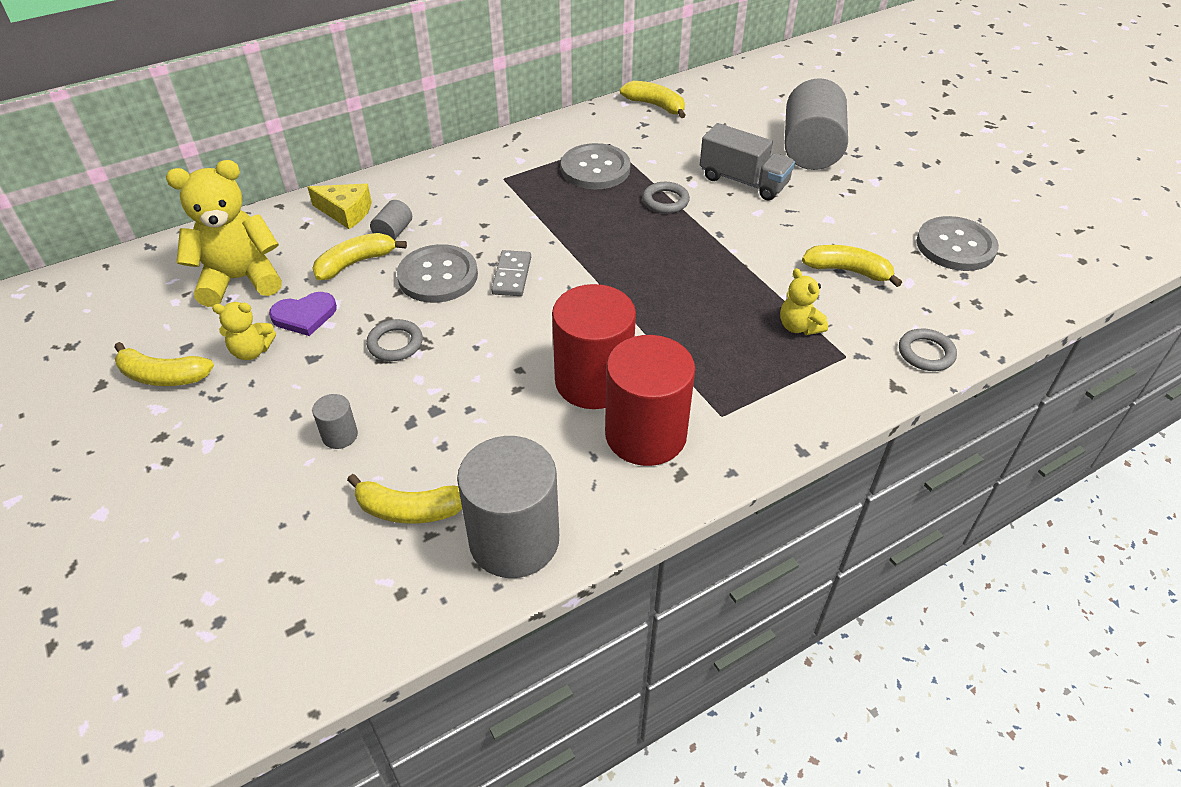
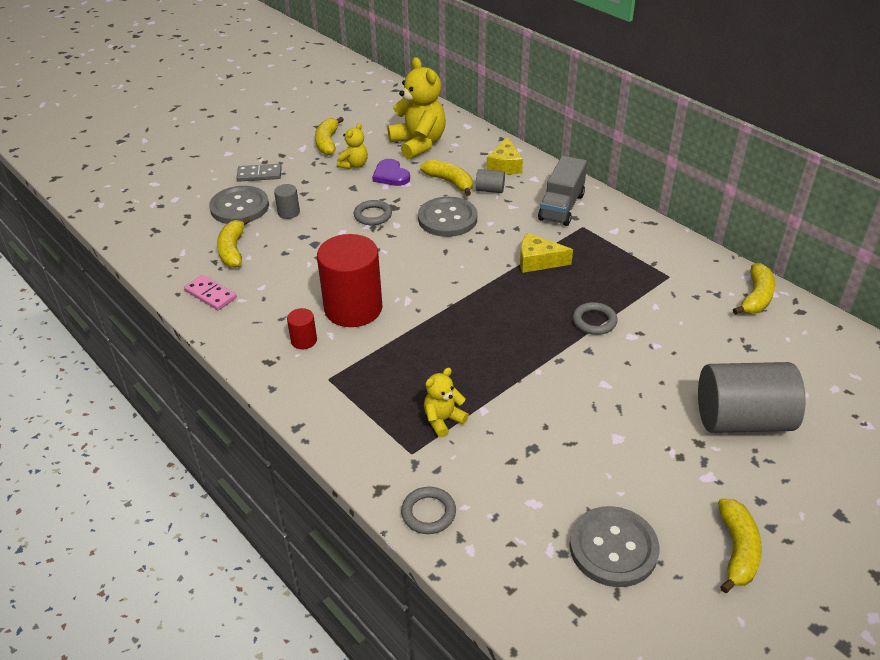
camera: 80 degrees right, 5 degrees down
(252, 351) = (354, 165): yellow teddy bear -> yellow teddy bear turned 135 degrees counterclockwise
(512, 276) = (459, 252): grey domino -> grey domino (259, 175)
(514, 540) = (210, 294): grey cylinder -> pink domino
(553, 219) = (538, 261): none -> yellow cheese
(595, 169) = (623, 273): grey button -> grey button (239, 207)
(645, 434) = (304, 340): red cylinder -> red cylinder, size x0.43
(743, 181) = (653, 370): grey truck -> grey truck (561, 207)
(848, 271) = (535, 454): yellow banana -> yellow banana (737, 550)

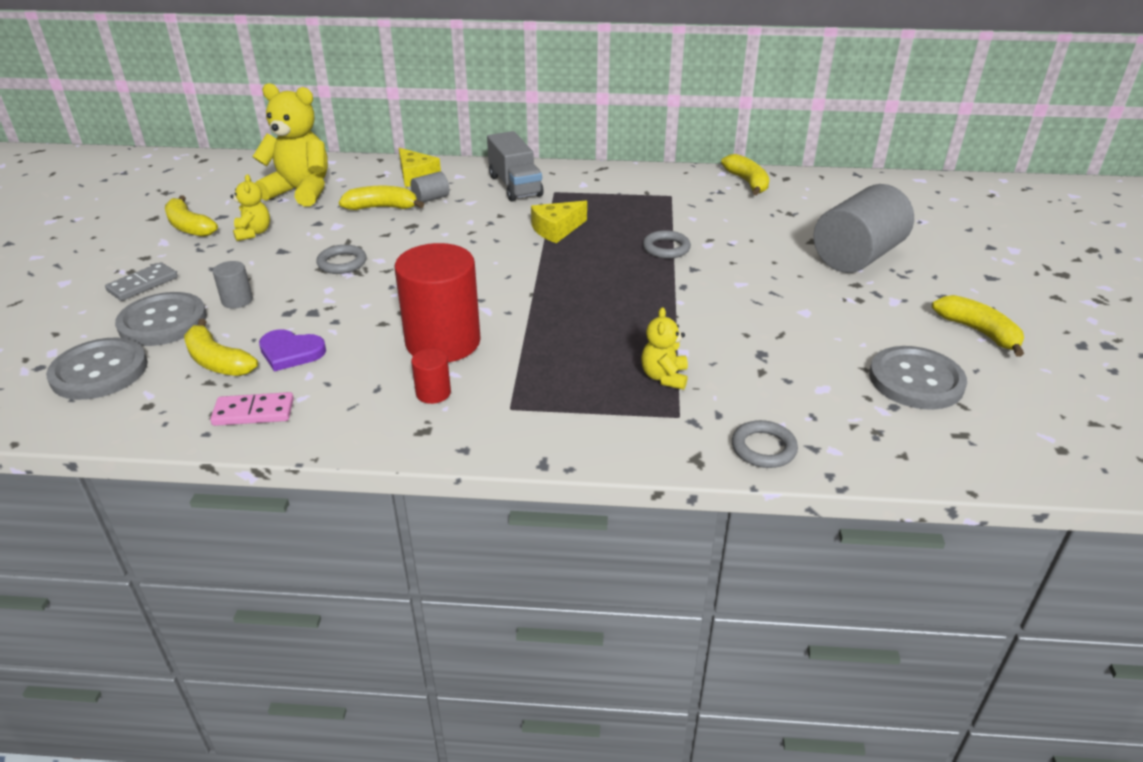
camera: 45 degrees left, 5 degrees down
(391, 175) = (310, 225): purple heart -> purple heart (291, 352)
(447, 219) = (424, 234): grey button -> grey button (99, 371)

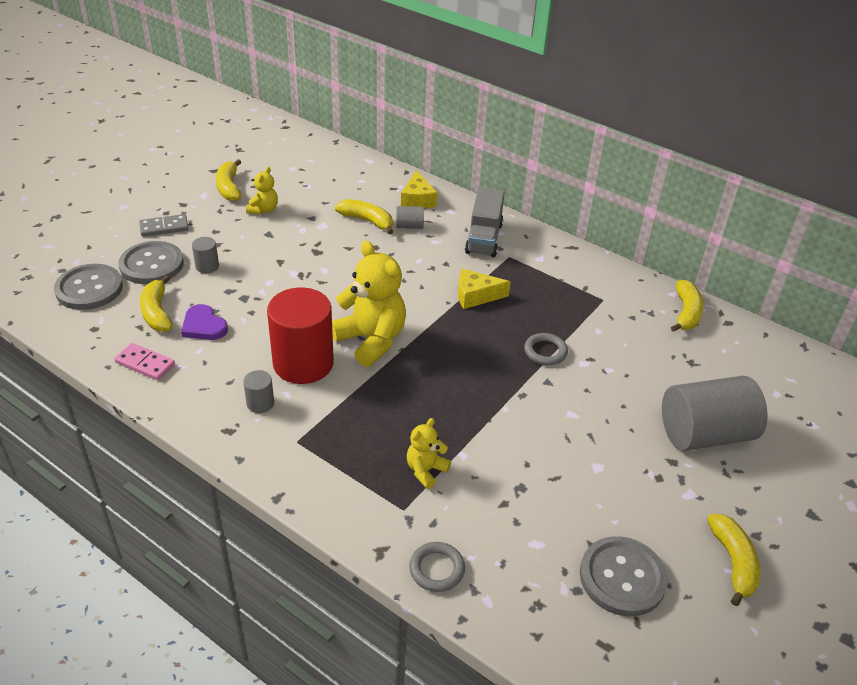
camera: 30 degrees right, 5 degrees up
(301, 192) = (325, 183): yellow teddy bear -> yellow teddy bear (371, 340)
(342, 263) = (297, 262): grey ring -> none
(433, 393) = (260, 403): red cylinder -> grey cylinder

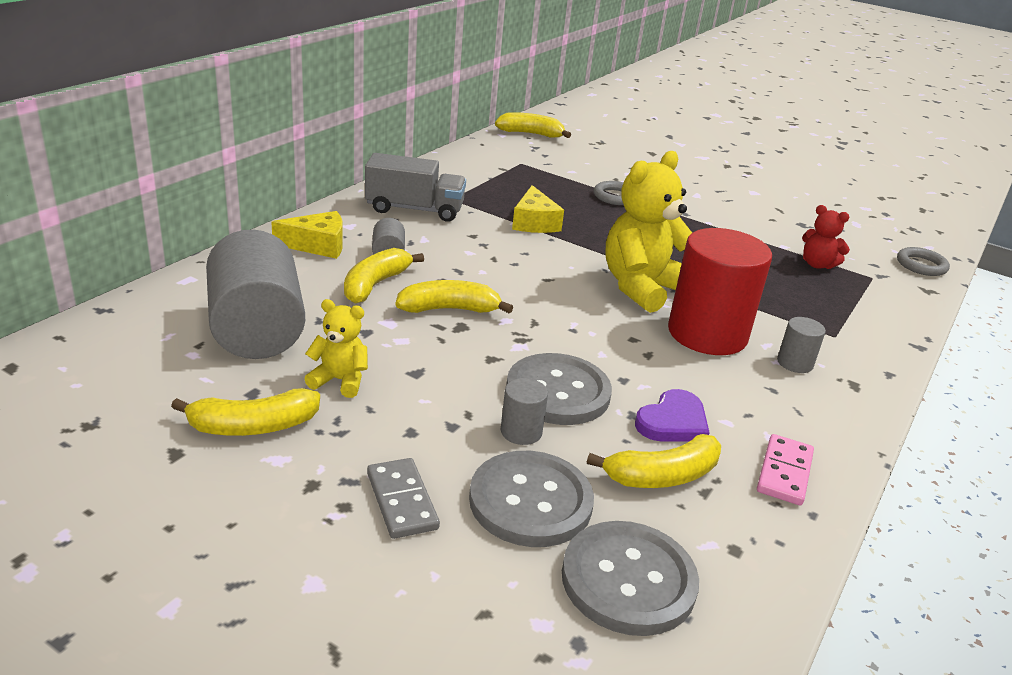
camera: 95 degrees left, 10 degrees down
(426, 470) = (817, 264): yellow teddy bear -> red teddy bear
(622, 577) = (859, 197): grey button -> grey button (558, 392)
(705, 434) = (688, 150): grey cylinder -> grey cylinder (257, 330)
(733, 562) = (811, 161): yellow banana -> yellow banana (449, 309)

